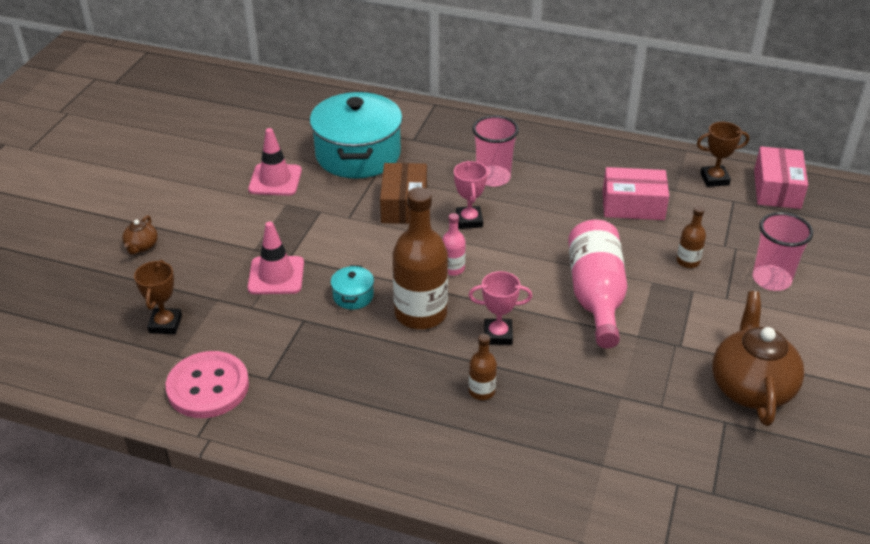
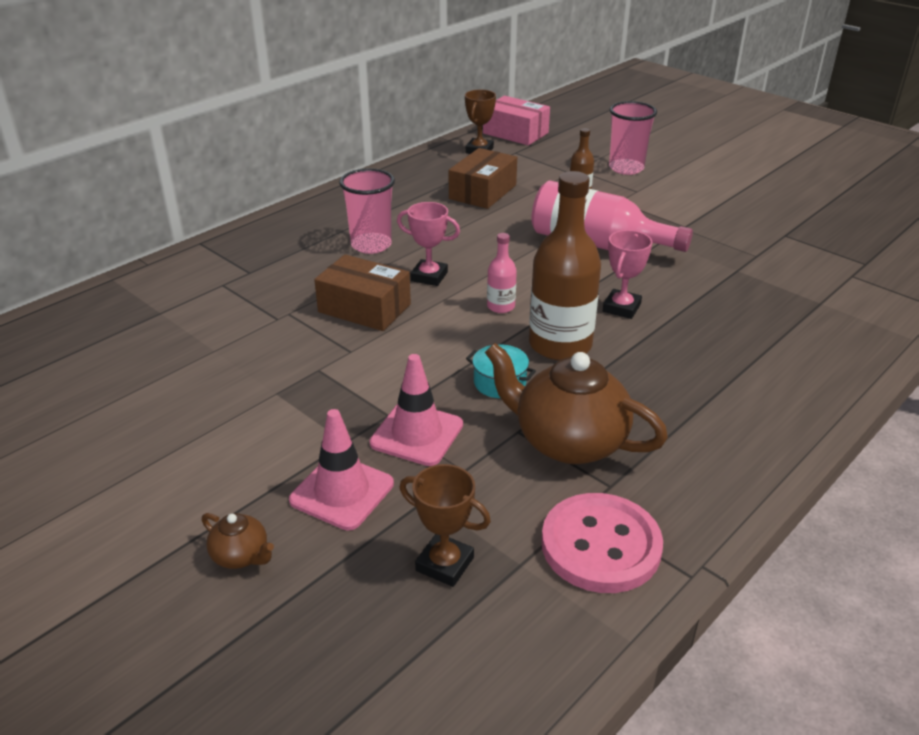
camera: 65 degrees left, 5 degrees down
(275, 180) = (216, 390): pink traffic cone -> pink traffic cone (342, 492)
(358, 155) = (235, 315): turquoise pot -> none
(481, 391) = (700, 339): brown bottle -> none
(633, 205) = (482, 192): pink box -> brown box
(750, 387) = (749, 213): brown teapot -> brown teapot (568, 442)

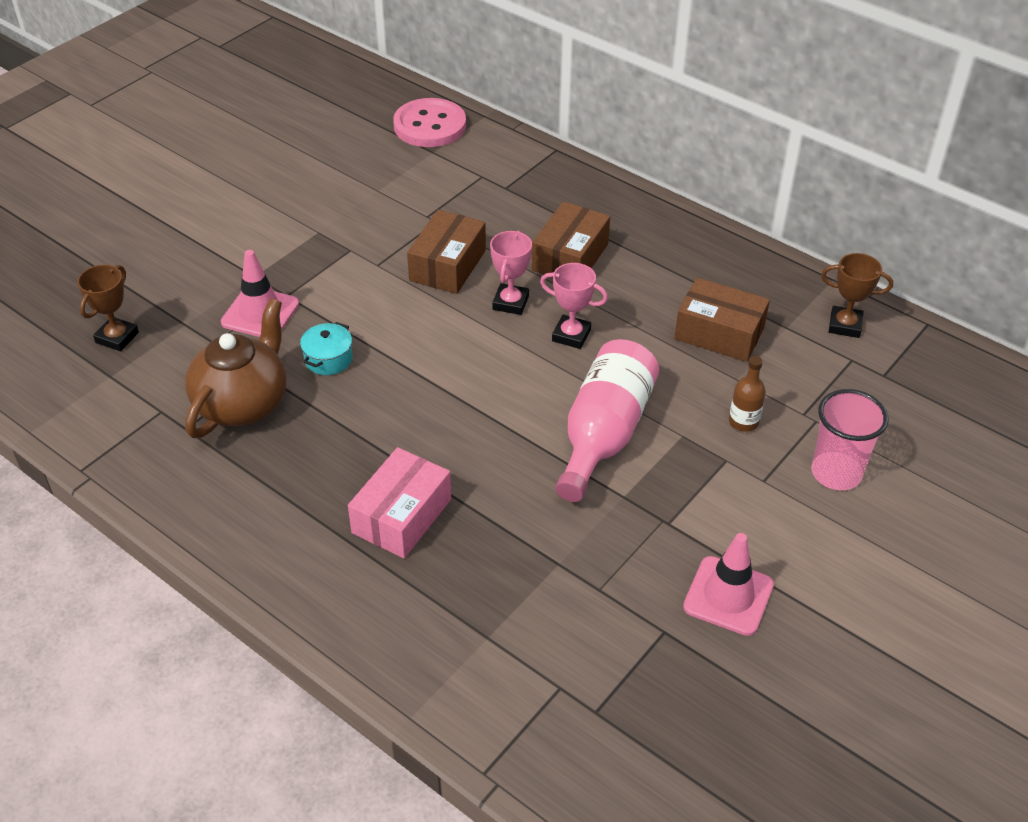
camera: 85 degrees right, 10 degrees up
(241, 556) = (141, 243): brown teapot -> none
(342, 492) = (197, 281): pink traffic cone -> pink traffic cone (728, 596)
(371, 245) = (570, 257): pink cup -> brown box
(501, 306) = (457, 356): pink bottle -> none
(515, 133) = (919, 358): pink box -> pink box (402, 516)
(560, 345) = (390, 399): brown bottle -> none
(600, 545) = (120, 419): pink button -> pink button (430, 125)
(621, 308) = (461, 449): pink trophy -> pink trophy (571, 335)

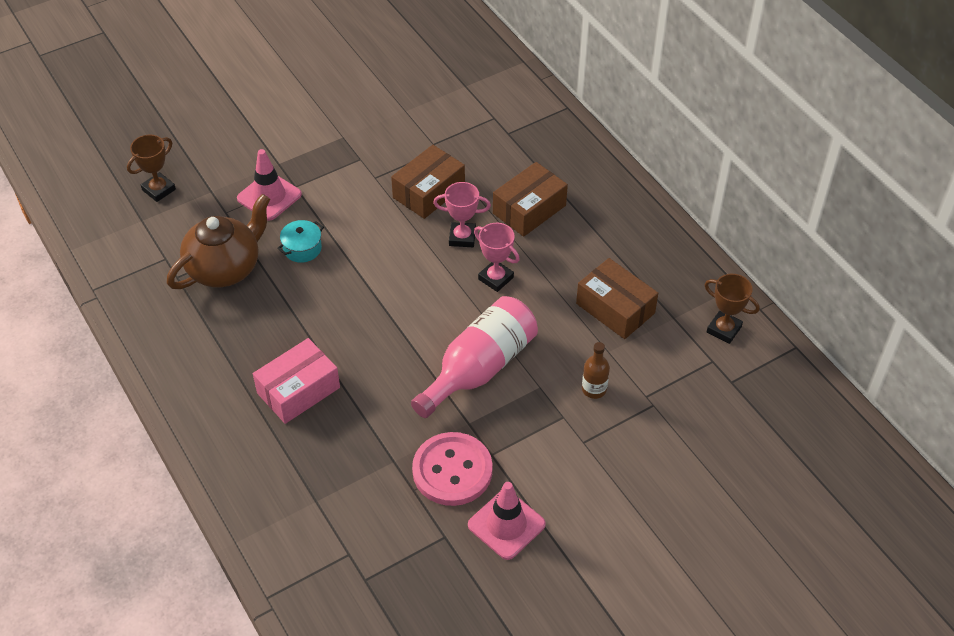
camera: 20 degrees right, 5 degrees up
(430, 125) = (474, 60): pink button -> pink button (452, 471)
(510, 303) = (462, 237): pink trophy -> pink trophy turned 60 degrees clockwise
(836, 473) = (644, 453): pink cup -> none

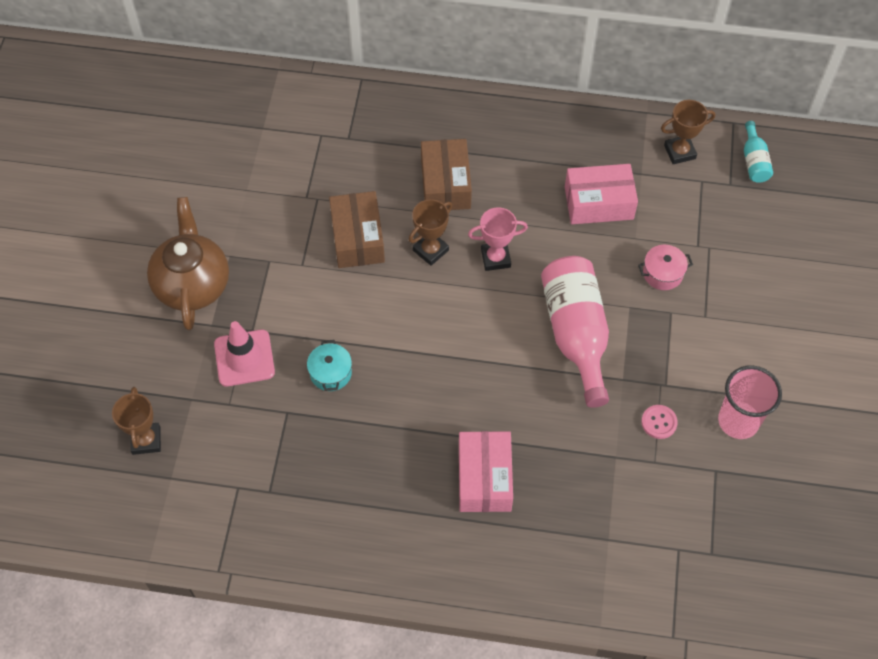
camera: 50 degrees left, 10 degrees up
(225, 268) = (296, 446): brown teapot -> brown teapot (192, 284)
(452, 471) = (659, 422): pink button -> pink button, size x0.45
(462, 237) = (430, 250): pink trophy -> brown trophy
(506, 525) = (738, 421): pink traffic cone -> pink cup
(594, 389) = (662, 273): brown bottle -> pink pot
(615, 308) = (598, 203): brown box -> pink box
(774, 384) = (754, 161): none -> turquoise bottle

